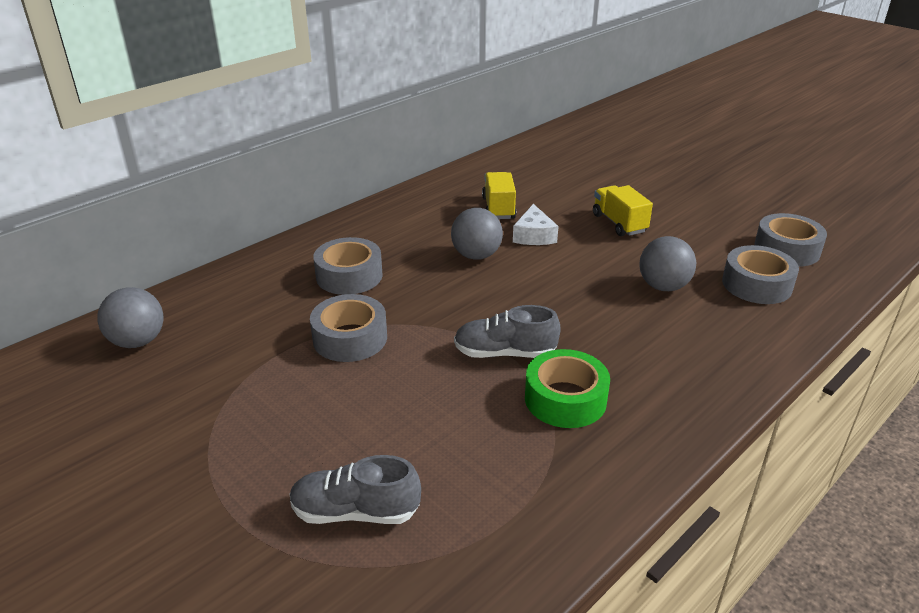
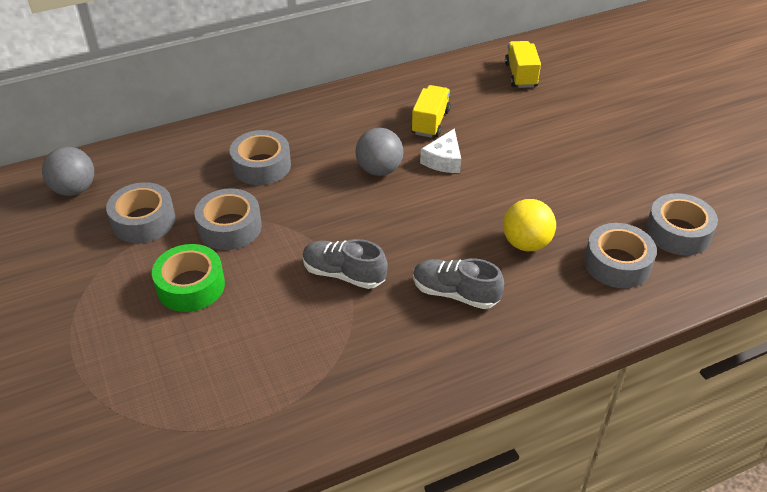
camera: 20 degrees right, 10 degrees up
(243, 354) = (143, 221): none -> grey tape
(355, 512) = (154, 378): grey shoe -> grey shoe (455, 293)
(565, 399) = (366, 330): green tape -> green tape (191, 286)
(619, 223) = (532, 164): yellow truck -> yellow truck (521, 75)
(663, 286) = (526, 243): grey ball -> yellow ball

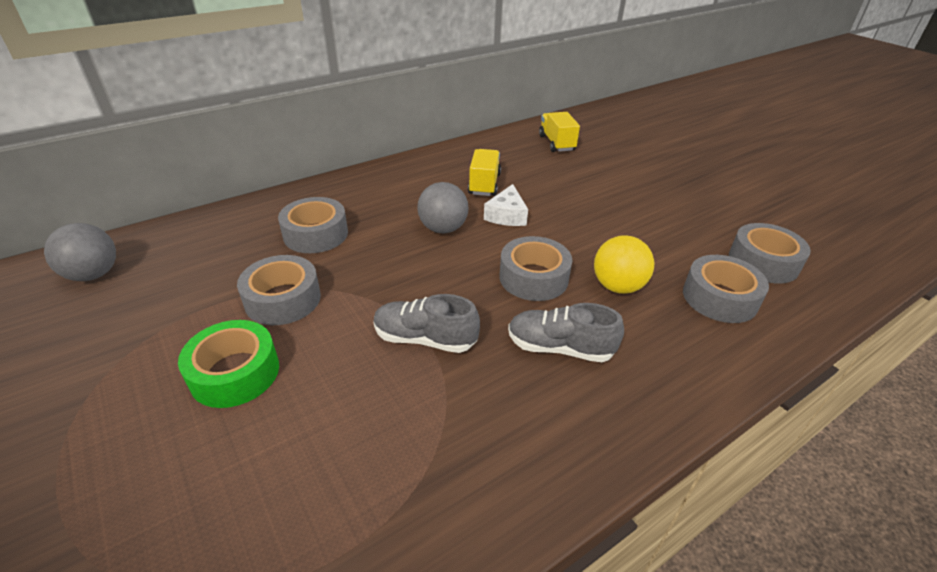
camera: 10 degrees left, 5 degrees down
(143, 221) = (177, 301): grey tape -> grey tape (533, 278)

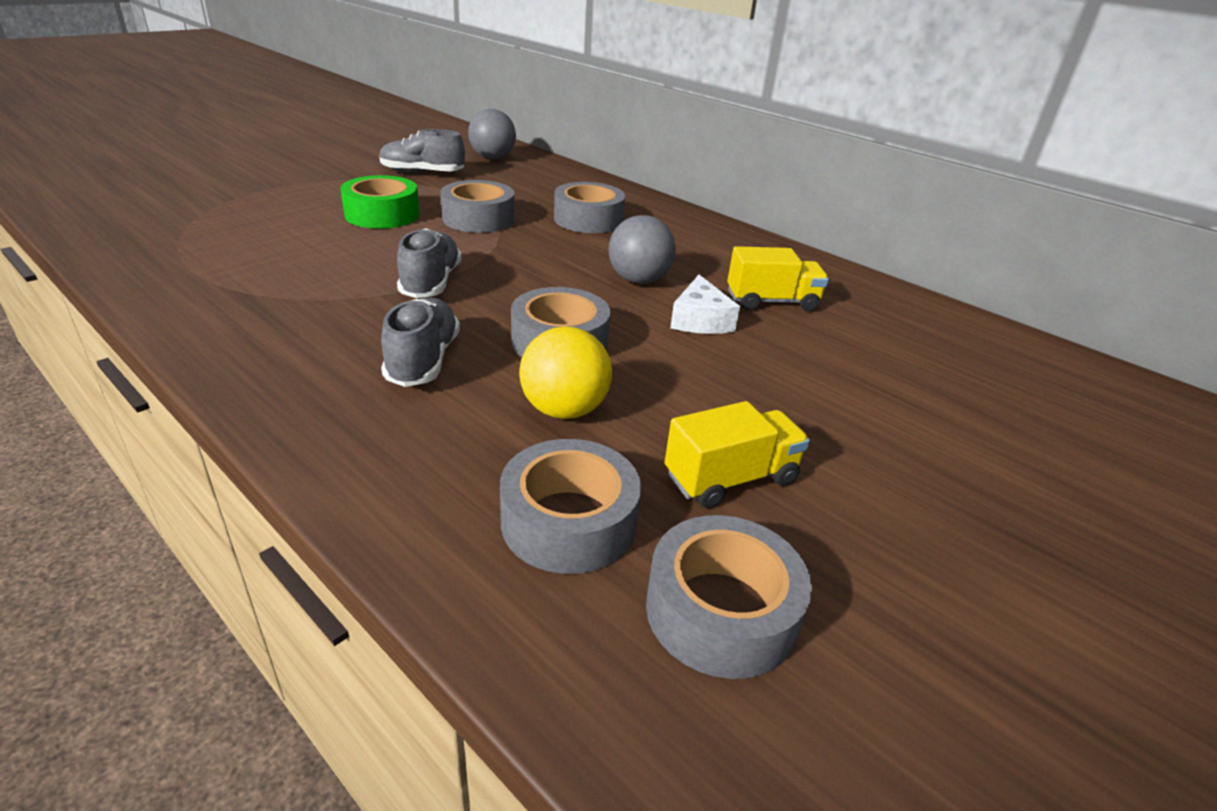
camera: 75 degrees right, 5 degrees down
(106, 335) = (422, 173): none -> grey shoe
(506, 215) = (700, 320): white cheese -> white cheese turned 90 degrees counterclockwise
(556, 143) = (981, 361): yellow truck -> yellow truck (730, 478)

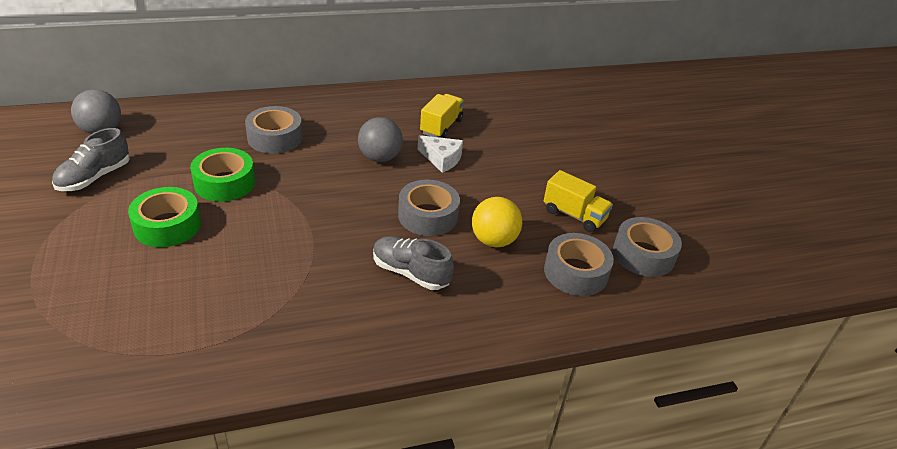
camera: 60 degrees left, 5 degrees up
(431, 283) = (312, 239): grey shoe -> none
(478, 219) = (224, 183): grey tape -> green tape
(730, 478) = (574, 215): yellow truck -> yellow truck turned 120 degrees clockwise

